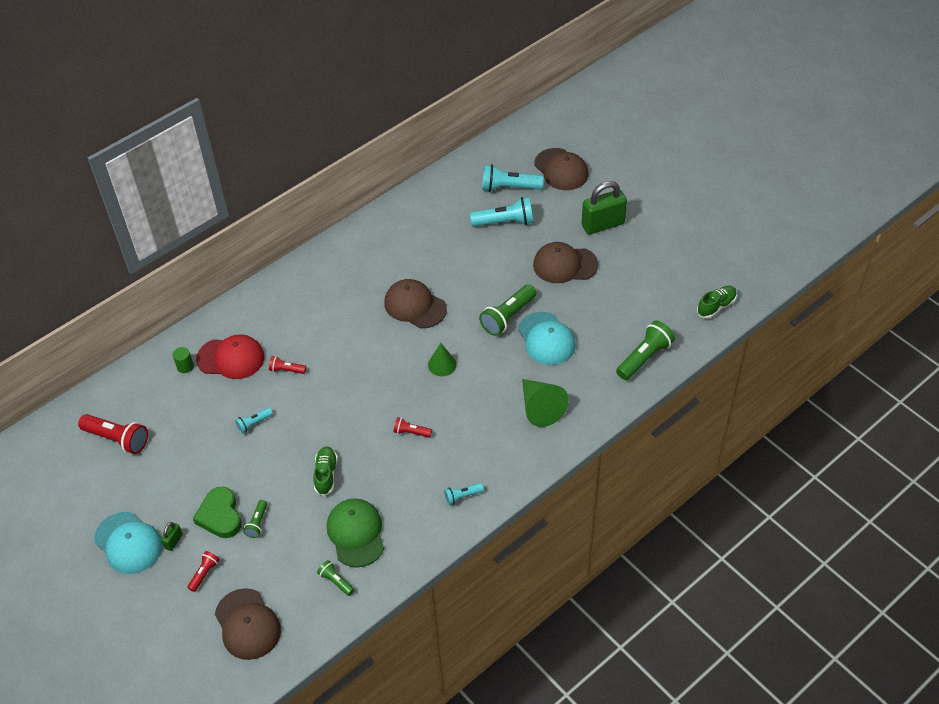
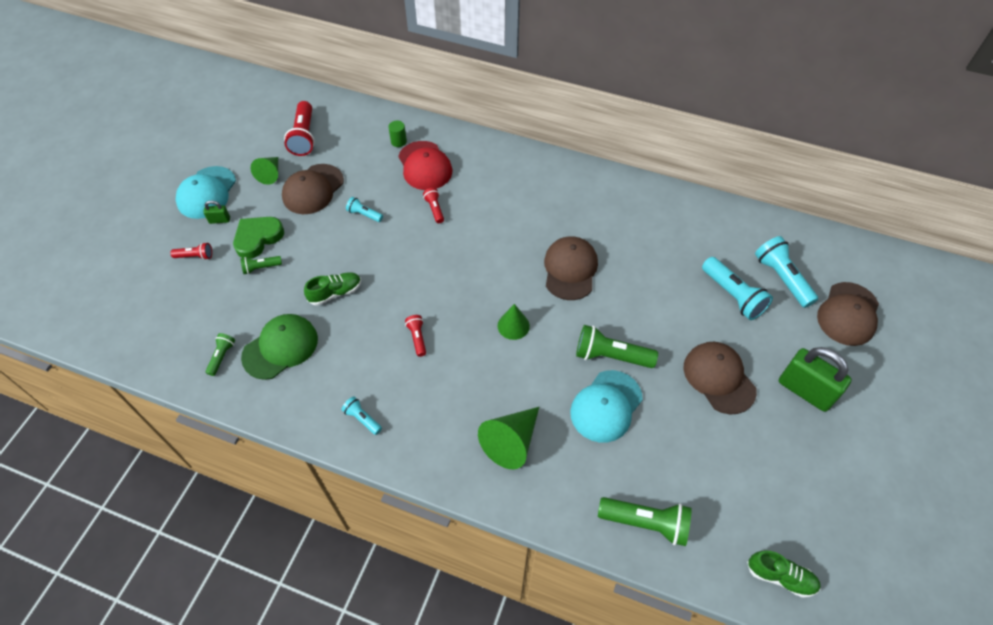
camera: 60 degrees right, 5 degrees up
(145, 482) = (270, 174): none -> green cone
(247, 624) = (154, 311): brown cap -> brown cap (313, 189)

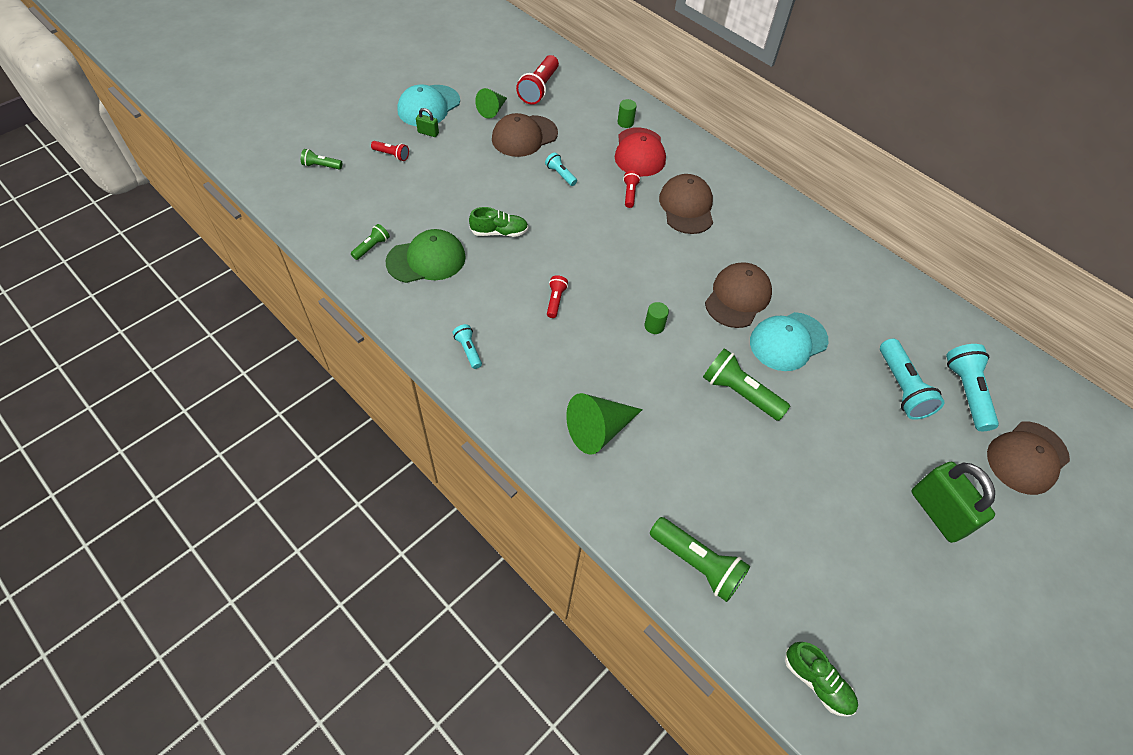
camera: 20 degrees right, 0 degrees up
(258, 238) = (453, 160): green heart -> none
(261, 268) = (444, 186): green flashlight -> green flashlight (321, 166)
(513, 325) = (654, 326): green cone -> green cylinder
(606, 406) = (711, 437): turquoise cap -> turquoise cap (788, 341)
(719, 378) = (845, 460): brown cap -> brown cap (686, 207)

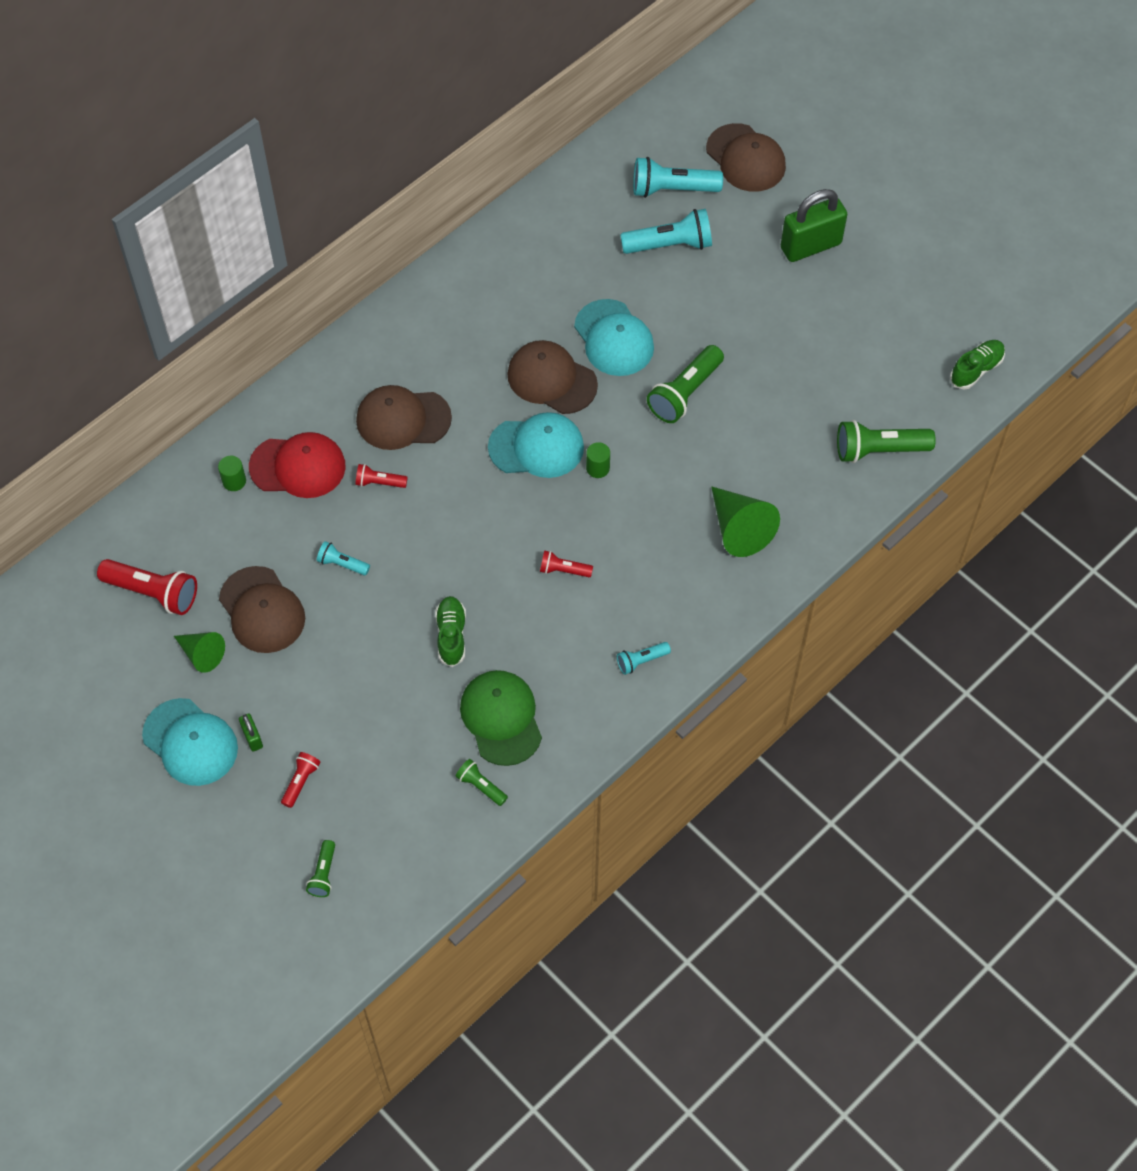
camera: 85 degrees left, 5 degrees up
(428, 133) = (252, 737): green padlock -> green padlock turned 45 degrees counterclockwise
(560, 174) = (342, 564): turquoise flashlight -> turquoise flashlight turned 60 degrees clockwise
(670, 286) = (536, 447): none -> turquoise cap
(697, 563) = (879, 450): green flashlight -> green flashlight turned 135 degrees counterclockwise

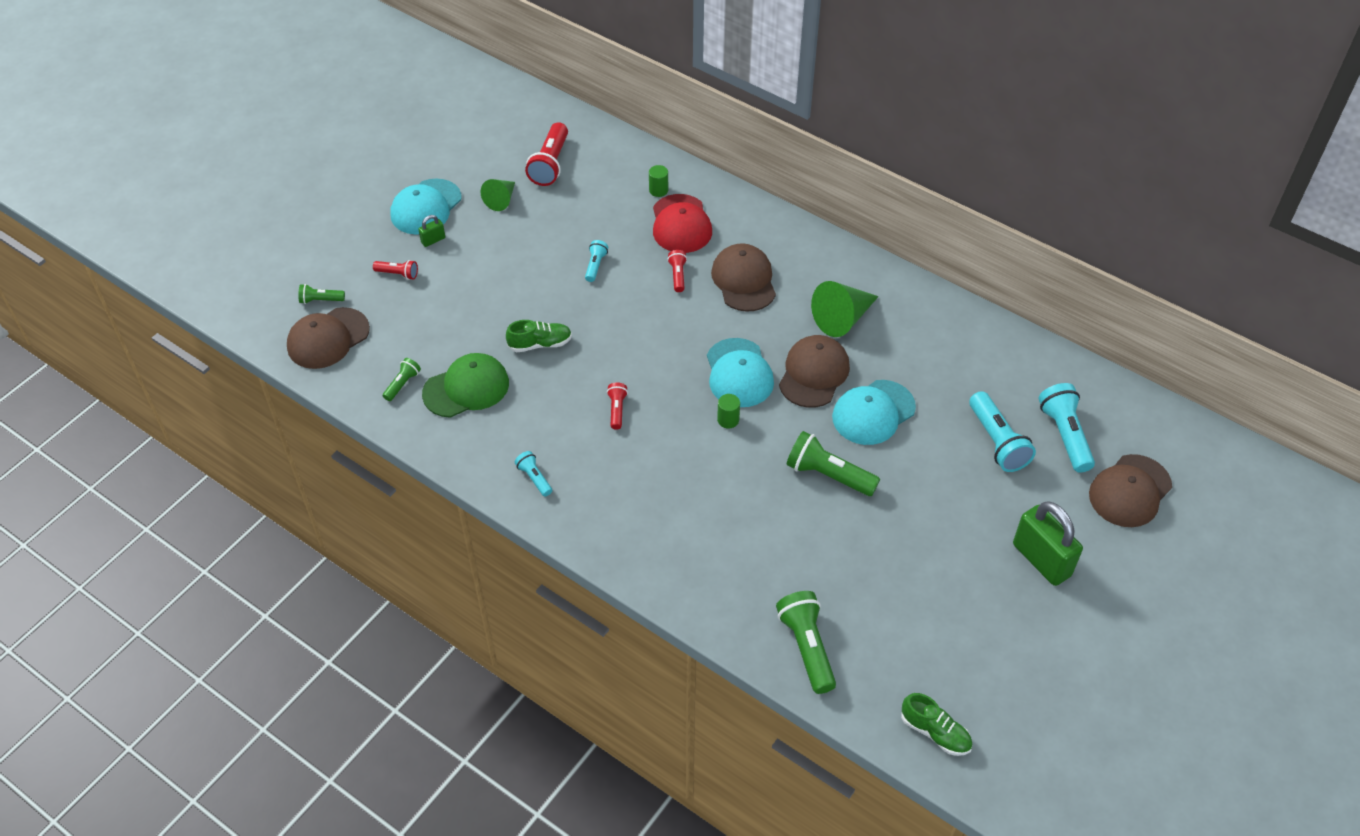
camera: 80 degrees right, 10 degrees down
(262, 610) = (545, 226): brown cap -> brown cap (328, 338)
(739, 529) = (687, 536): green cone -> green cone (843, 318)

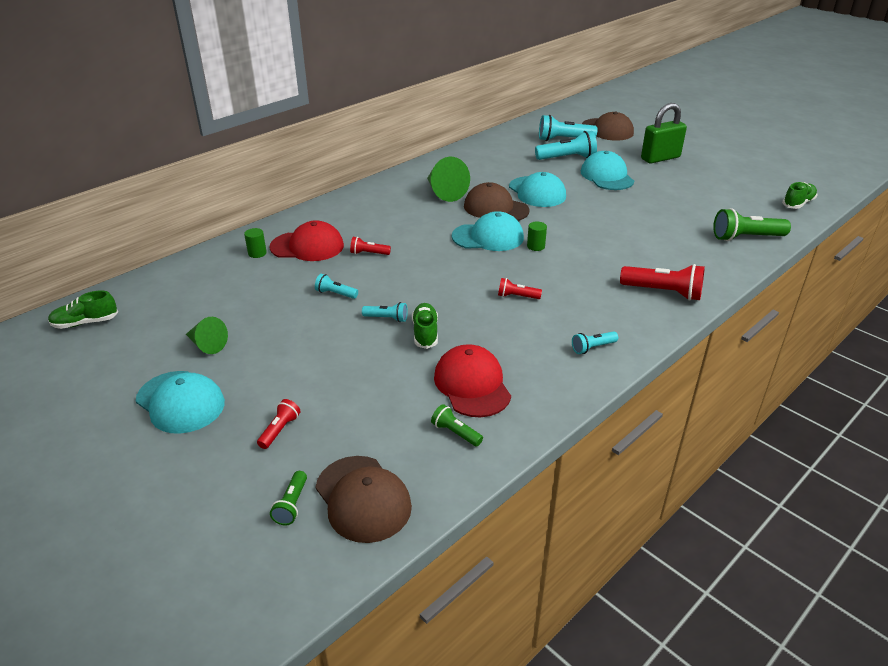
camera: 80 degrees left, 15 degrees down
(433, 240) = (239, 398): green padlock -> none
(466, 388) = (472, 385): green cap -> red cap
(522, 116) = (85, 323): none -> green shoe
(550, 164) = (176, 309): red flashlight -> red flashlight (663, 292)
(560, 311) = (387, 318): none -> turquoise flashlight
(744, 280) = (388, 225): brown cap -> none
(828, 475) = (593, 213): green flashlight -> none
(950, 490) = (607, 176): none -> turquoise cap

